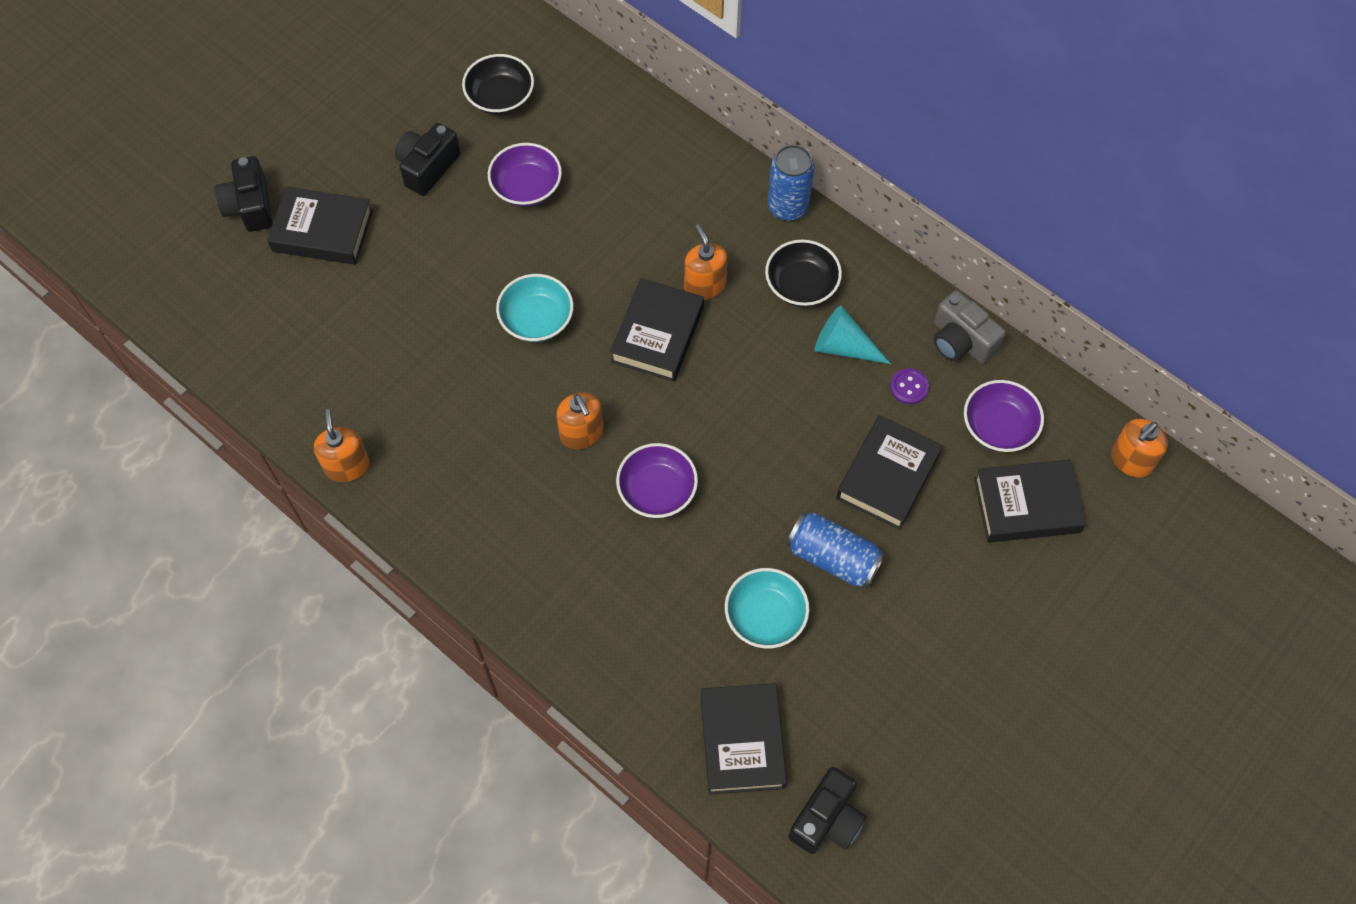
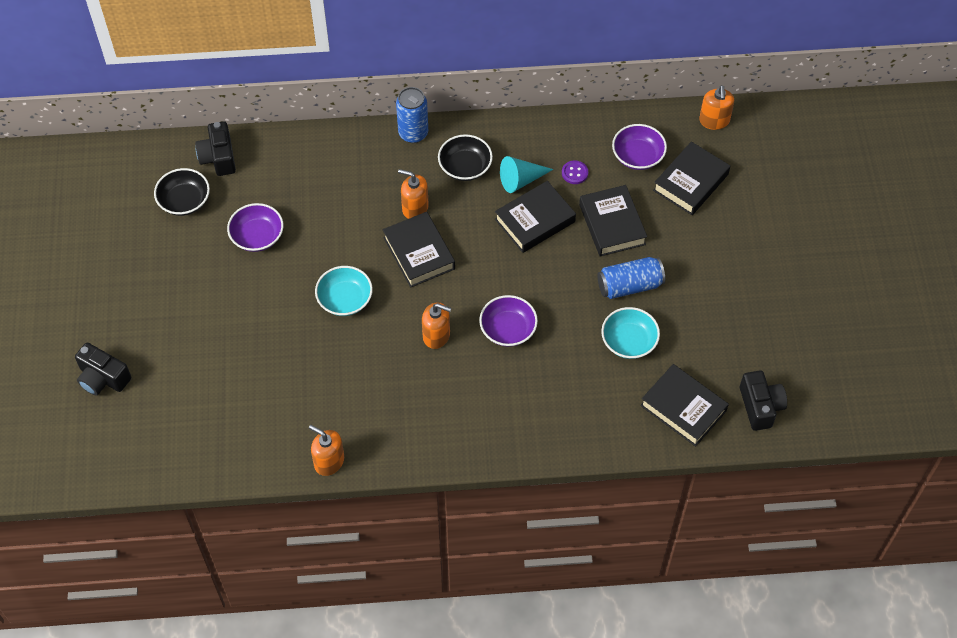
camera: 45 degrees left, 5 degrees down
(322, 231) = (164, 355): black book -> black book (535, 220)
(428, 167) = (186, 272): black camera -> black camera (218, 157)
(961, 341) = (574, 129): grey camera -> none

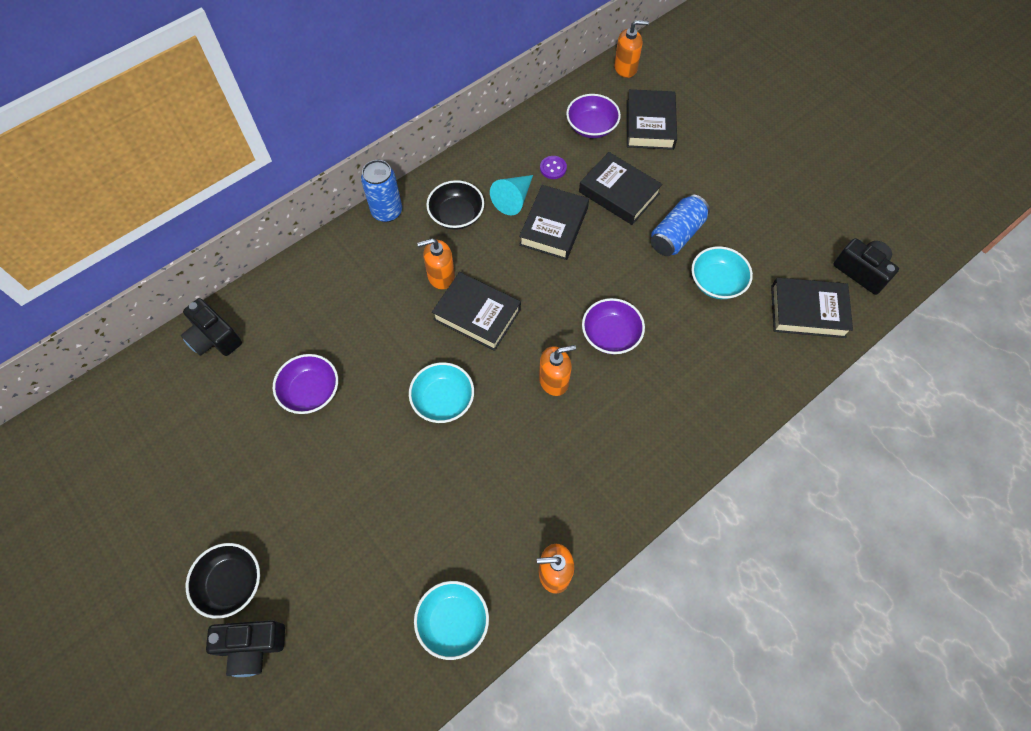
camera: 35 degrees left, 5 degrees up
(184, 201) = (209, 401): black bowl -> black bowl (231, 583)
(238, 447) = (453, 622): none -> turquoise bowl
(714, 121) = (625, 68): orange soap dispenser -> orange soap dispenser turned 60 degrees counterclockwise

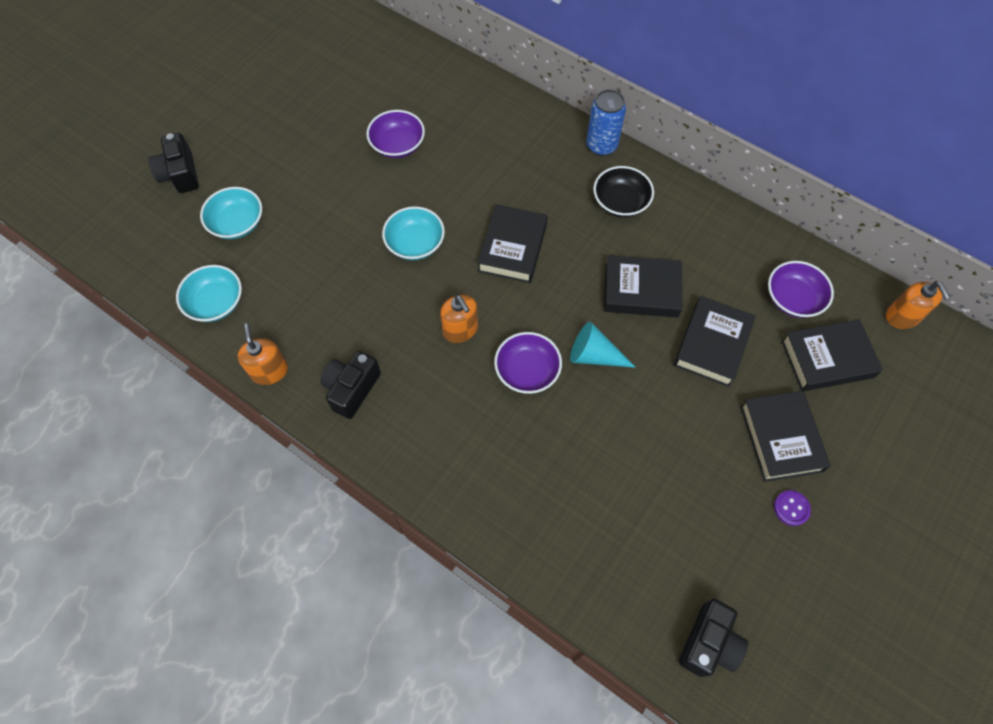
camera: 75 degrees right, 0 degrees up
(214, 338) = (428, 66): black camera -> black camera (352, 389)
(231, 583) = (226, 145): black bowl -> none
(441, 276) = (545, 207): orange soap dispenser -> none
(513, 199) = (660, 246): turquoise cone -> turquoise cone (594, 355)
(553, 168) = (717, 273): purple button -> purple button (791, 508)
(676, 235) = (678, 414): blue can -> none
(716, 282) = (630, 468): turquoise bowl -> turquoise bowl (237, 223)
(807, 311) = (625, 579): black book -> black book (780, 438)

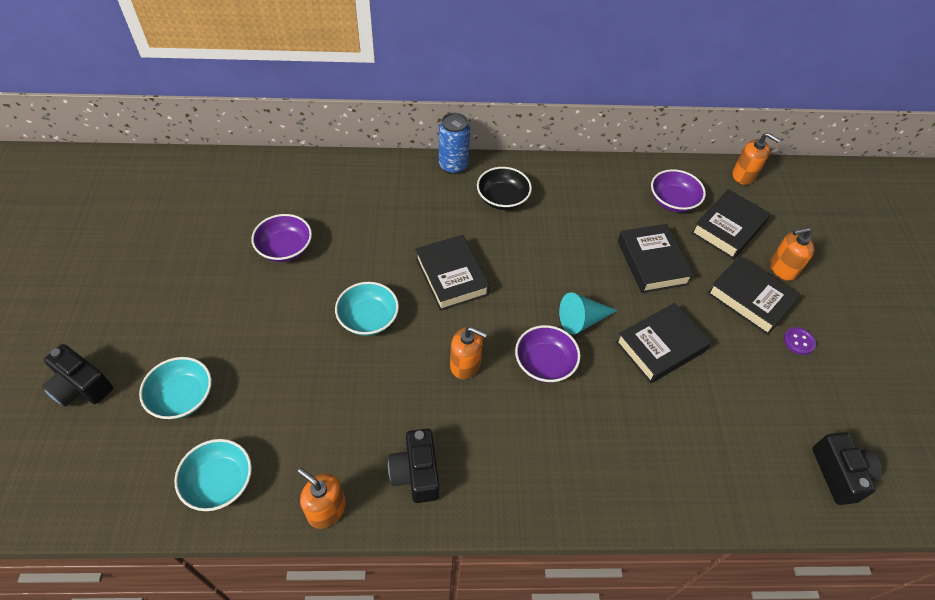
camera: 40 degrees left, 10 degrees down
(641, 290) = (572, 253): black book -> black book (660, 346)
(847, 432) = (782, 269): none -> orange soap dispenser

